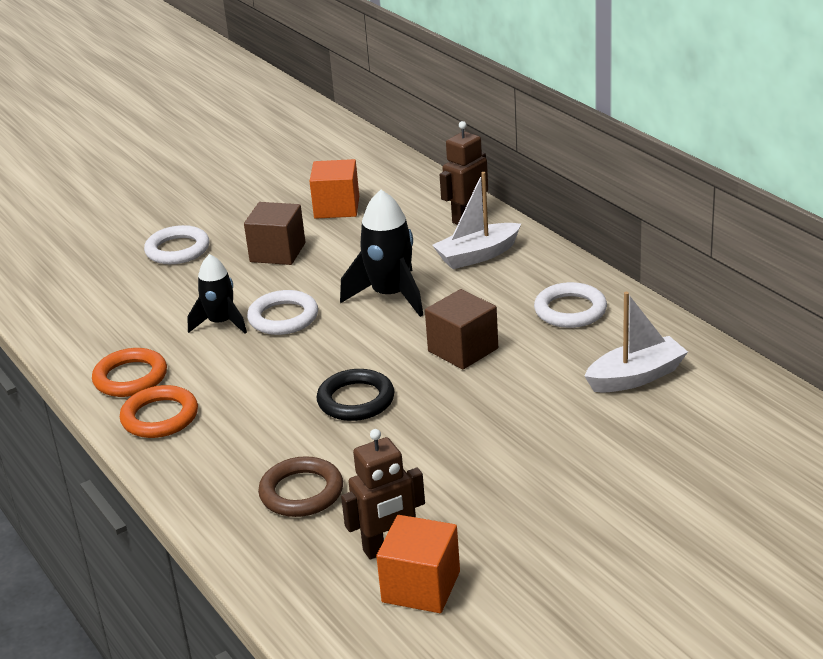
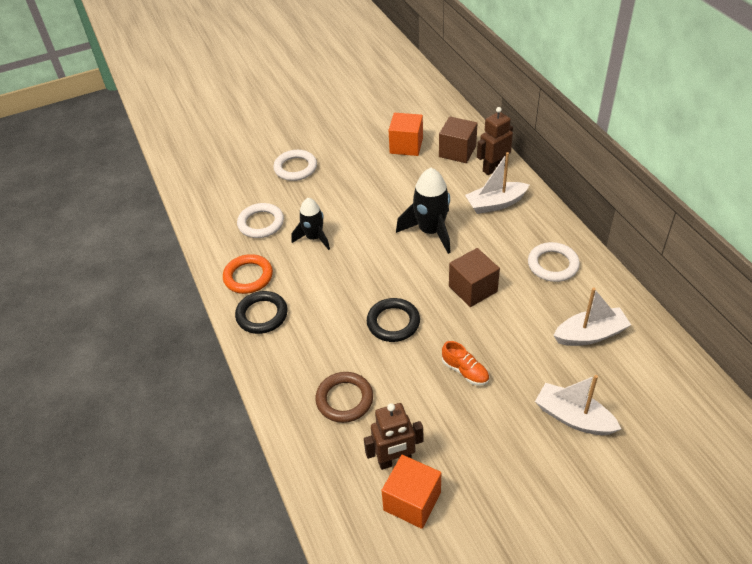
camera: 10 degrees right, 15 degrees up
(160, 417) = (262, 315): orange ring -> black ring
(277, 252) = (361, 180): brown cube -> brown cube (457, 151)
(283, 317) = (356, 239): white ring -> white ring (261, 223)
(469, 438) = (465, 371): none -> orange shoe
(629, 466) = (573, 417): none -> white boat

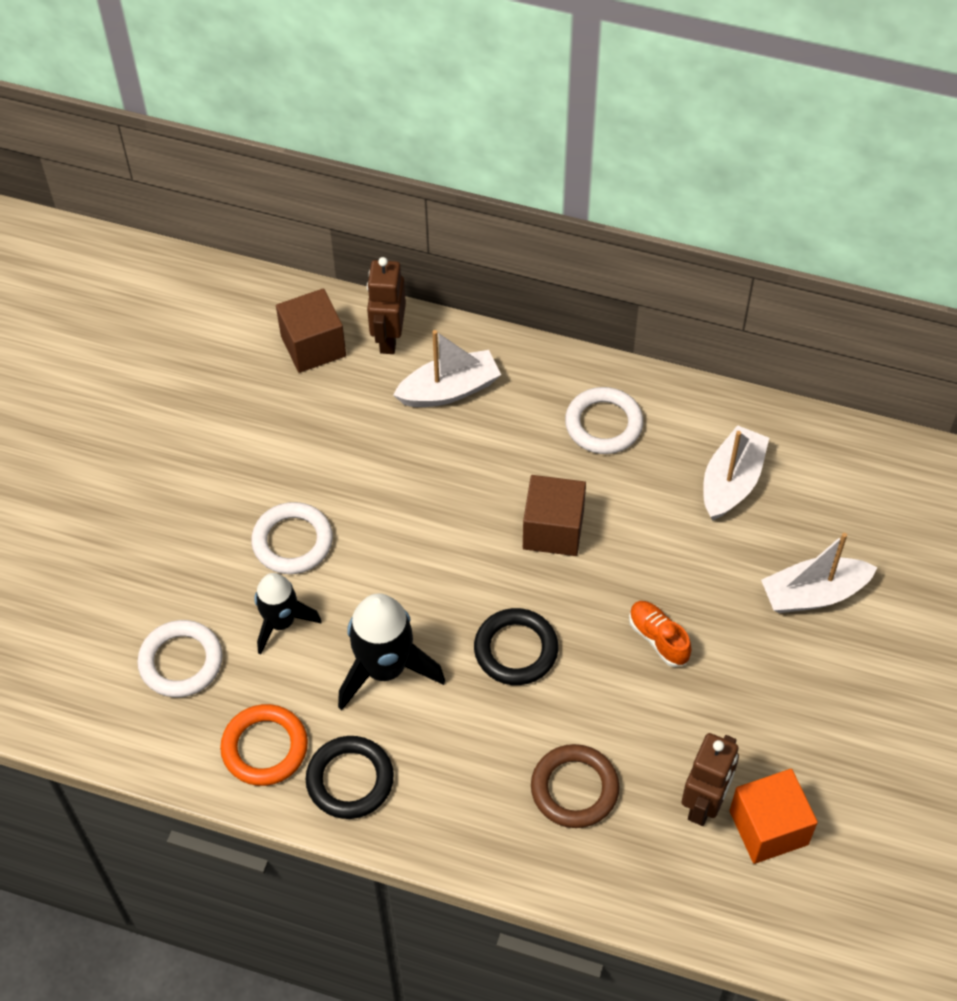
camera: 50 degrees left, 10 degrees up
(295, 168) = (119, 541): white ring -> white ring (292, 541)
(406, 146) = (234, 388): orange cube -> none
(430, 231) = (417, 492): black rocket -> black rocket (385, 668)
(465, 371) = (658, 638): orange shoe -> orange shoe turned 120 degrees counterclockwise
(495, 204) = (449, 390): white boat -> white boat turned 135 degrees counterclockwise

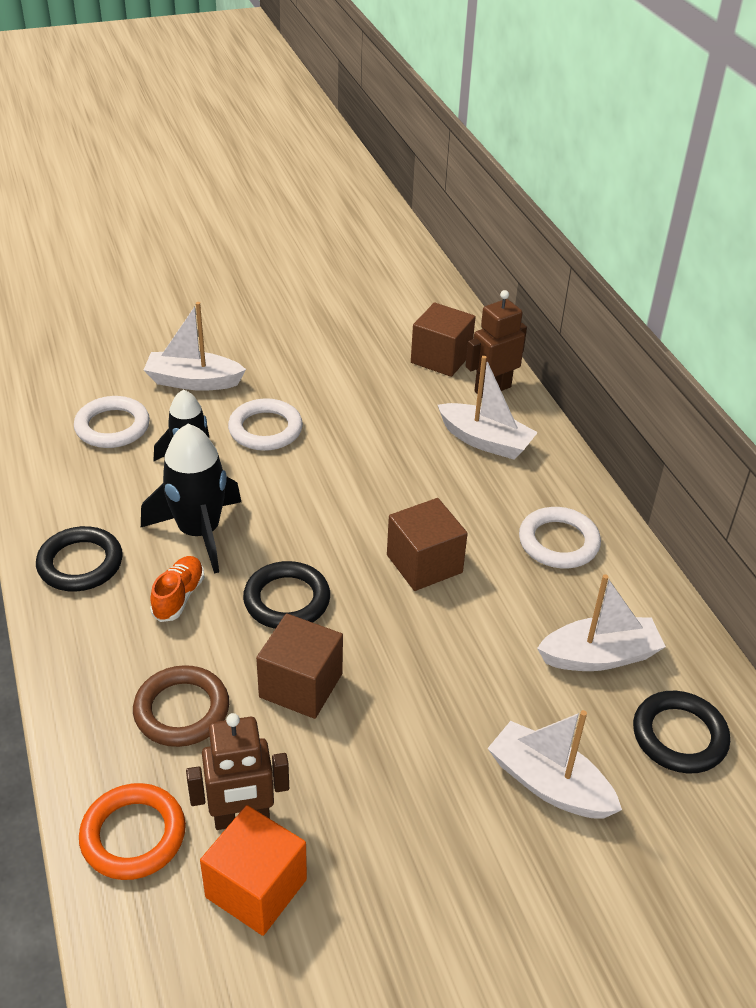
camera: 50 degrees right, 15 degrees down
(170, 559) = (193, 381): none -> white boat
(265, 748) = (73, 503): orange ring -> orange ring (133, 835)
(611, 693) = (301, 685): none -> brown cube
(658, 638) = (386, 689): orange shoe -> orange shoe (179, 597)
(832, 488) = (679, 736): none -> black ring

